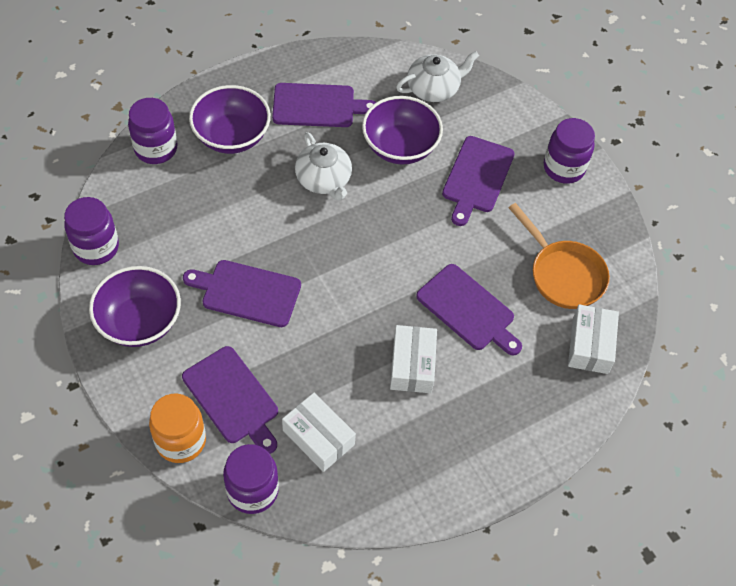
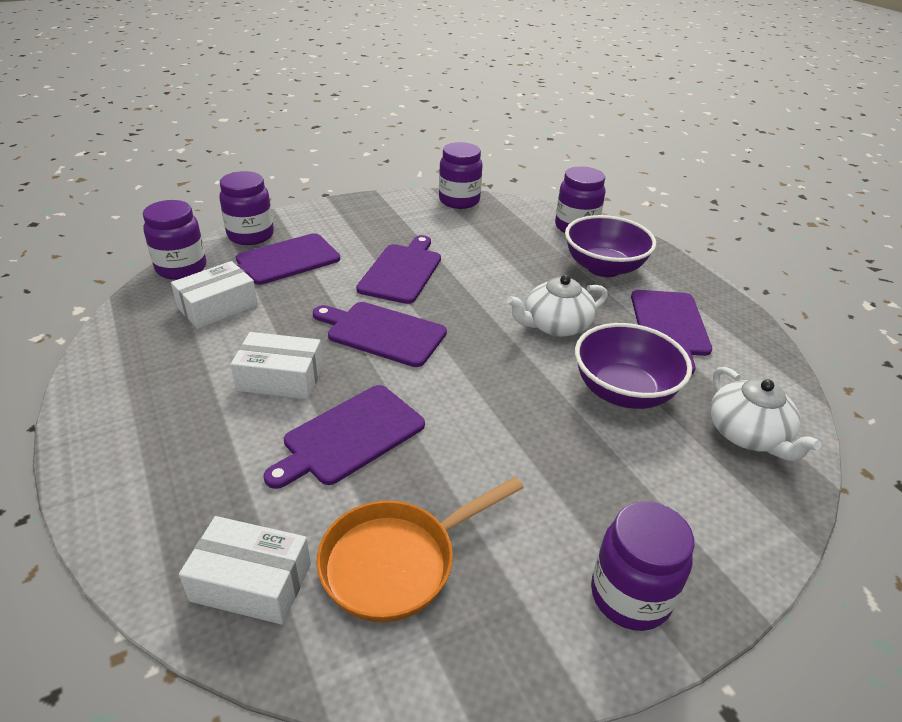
camera: 95 degrees right, 20 degrees down
(140, 322) = (378, 219): purple bowl -> none
(181, 441) = (251, 235): orange jar -> purple jar
(477, 177) = (585, 468): purple cutting board -> purple cutting board (382, 333)

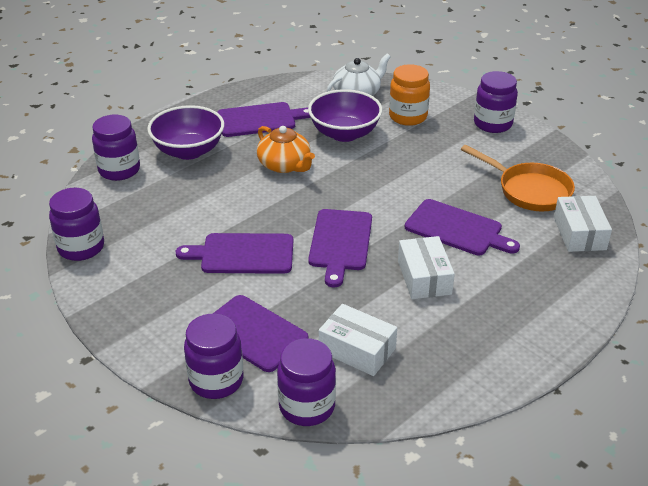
camera: 105 degrees left, 0 degrees up
(555, 325) = (285, 165): white teapot -> orange teapot
(668, 476) = (408, 117): none -> orange jar

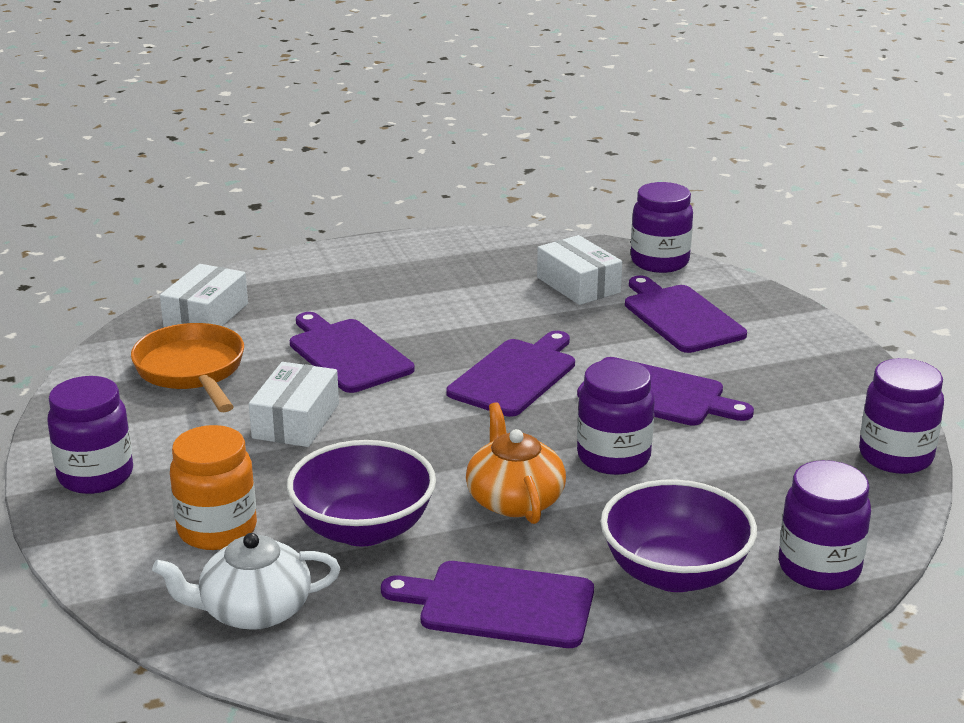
camera: 155 degrees left, 10 degrees down
(216, 381) = (744, 295): purple jar -> purple jar (613, 457)
(424, 277) = (445, 320): white box -> white box (296, 421)

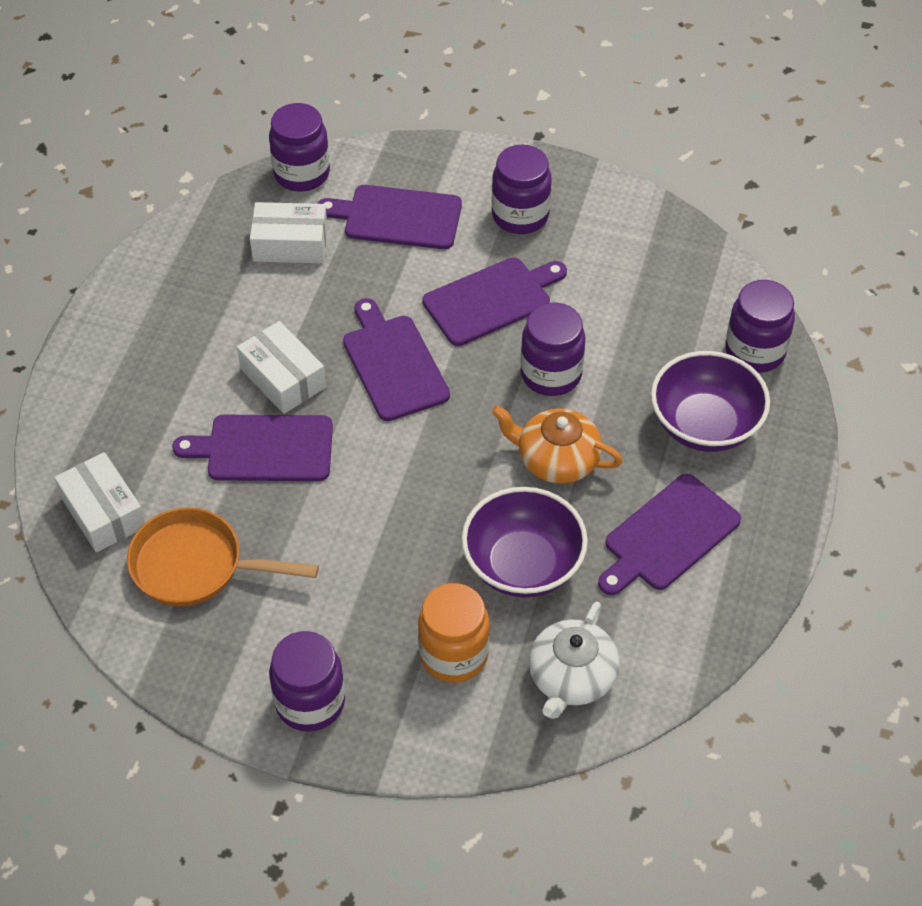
camera: 55 degrees left, 25 degrees up
(296, 421) = (339, 533): white box -> white box (282, 378)
(895, 456) = (671, 231): purple jar -> purple jar (520, 216)

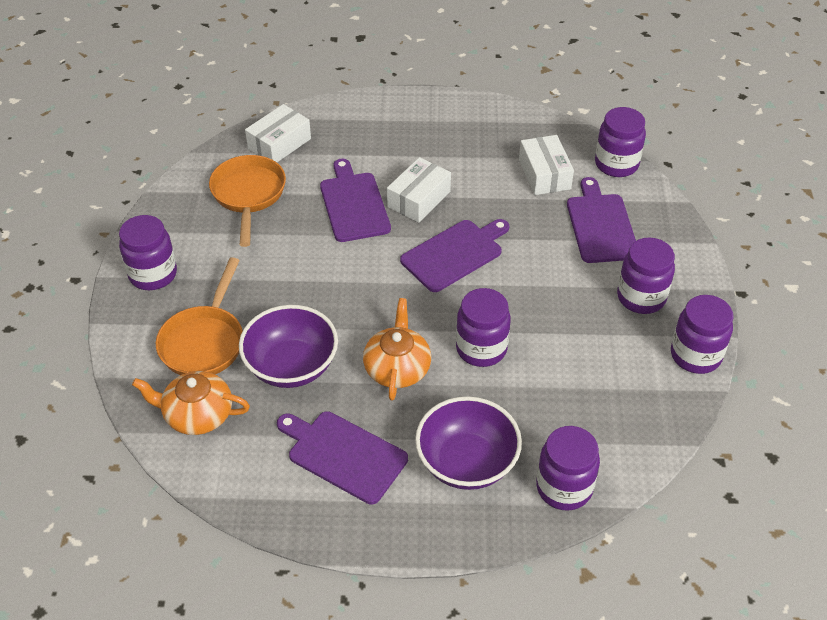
camera: 75 degrees right, 5 degrees down
(453, 654) = (204, 341): orange jar -> orange pan
(491, 300) = (542, 297): purple cutting board -> none
(571, 677) = (197, 414): white teapot -> orange teapot
(614, 197) = (695, 355): none -> purple jar

